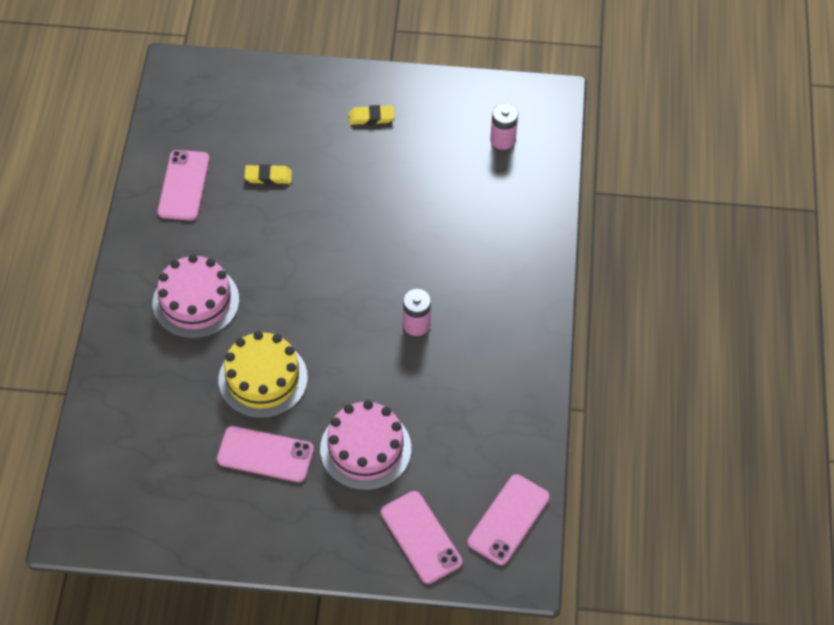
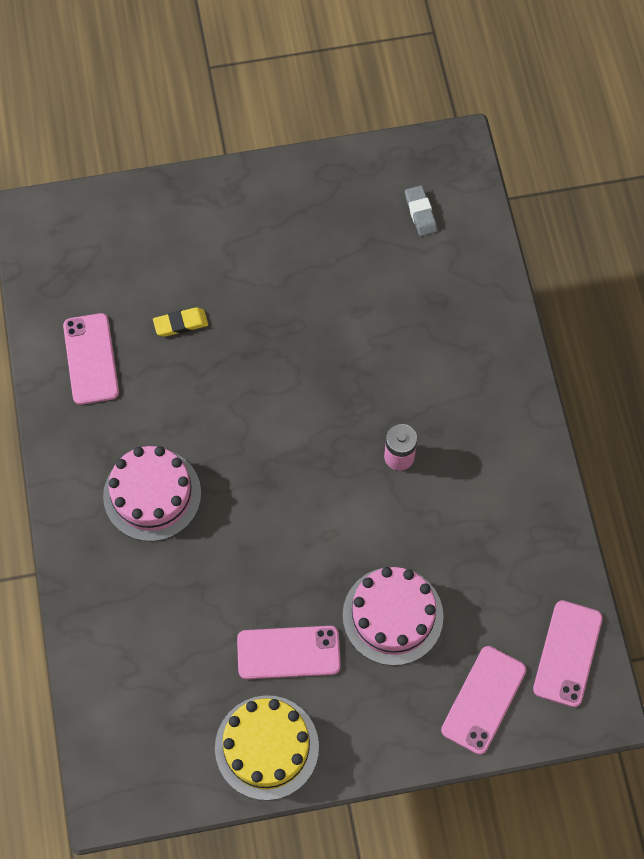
camera: 15 degrees left, 10 degrees up
(263, 379) = (256, 565): yellow cake -> yellow cake (266, 747)
(371, 117) = (270, 222): yellow eraser -> none
(421, 537) = (483, 700): pink phone -> pink phone turned 75 degrees clockwise
(502, 140) = (420, 213): pink battery -> grey eraser

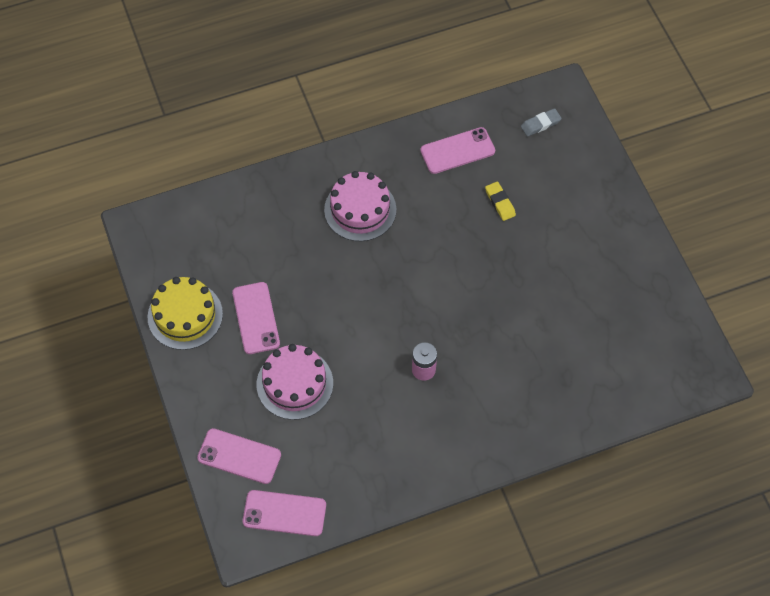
camera: 80 degrees right, 5 degrees down
(420, 213) = (642, 355): grey eraser -> grey eraser (540, 124)

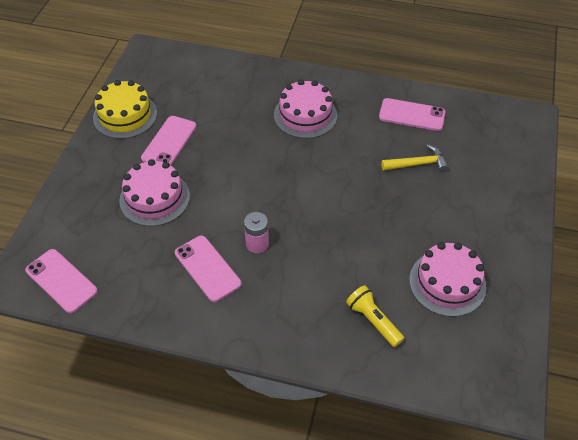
camera: 35 degrees right, 10 degrees down
(239, 456) = (70, 222): pink phone -> pink phone (207, 268)
(500, 202) = (417, 164): yellow eraser -> yellow hammer
(540, 124) = (494, 129): grey eraser -> none
(570, 377) = (373, 320): none -> yellow flashlight
(603, 306) = (447, 283): none -> pink cake

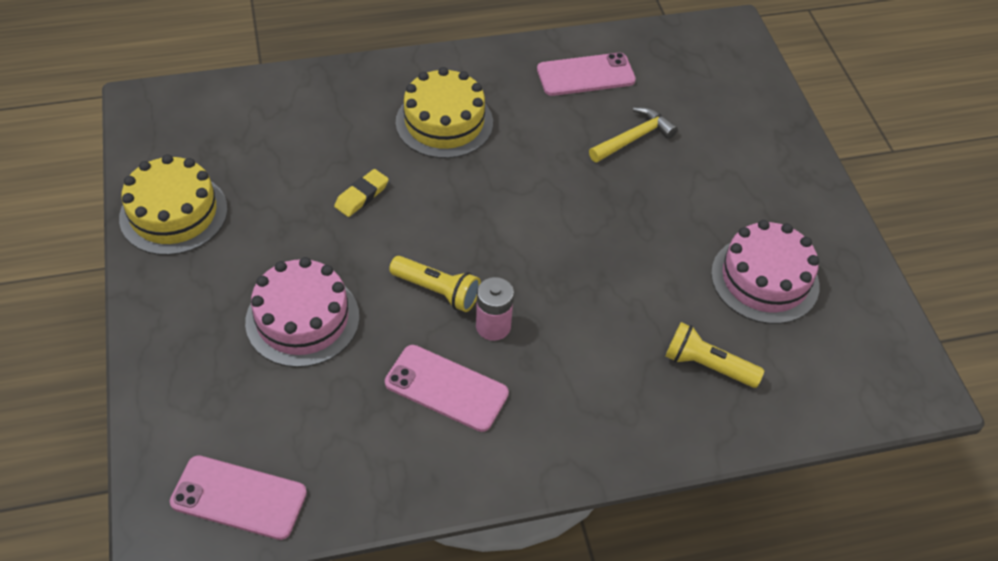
camera: 30 degrees left, 0 degrees up
(169, 142) = (270, 229): pink phone -> none
(230, 141) = (362, 196): none -> yellow eraser
(238, 211) = (437, 291): none -> yellow flashlight
(305, 115) = (444, 122): pink cake -> yellow cake

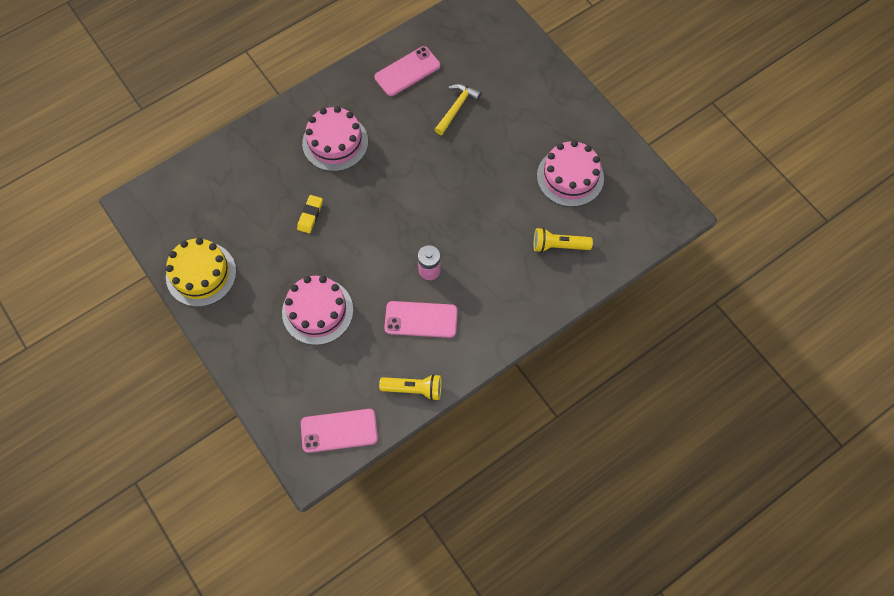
camera: 20 degrees left, 15 degrees up
(437, 291) = (387, 261): yellow flashlight -> yellow flashlight (414, 389)
(444, 122) = (335, 142): yellow cake -> pink cake

